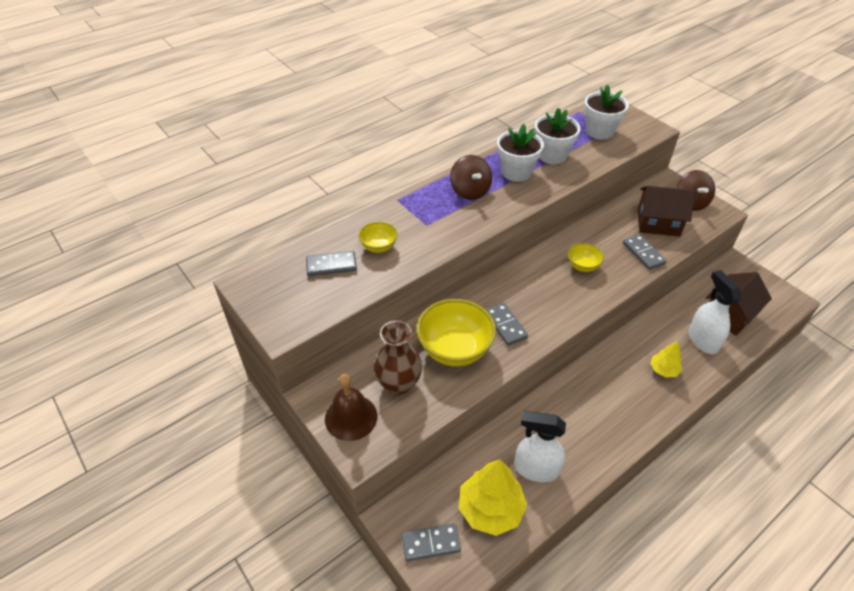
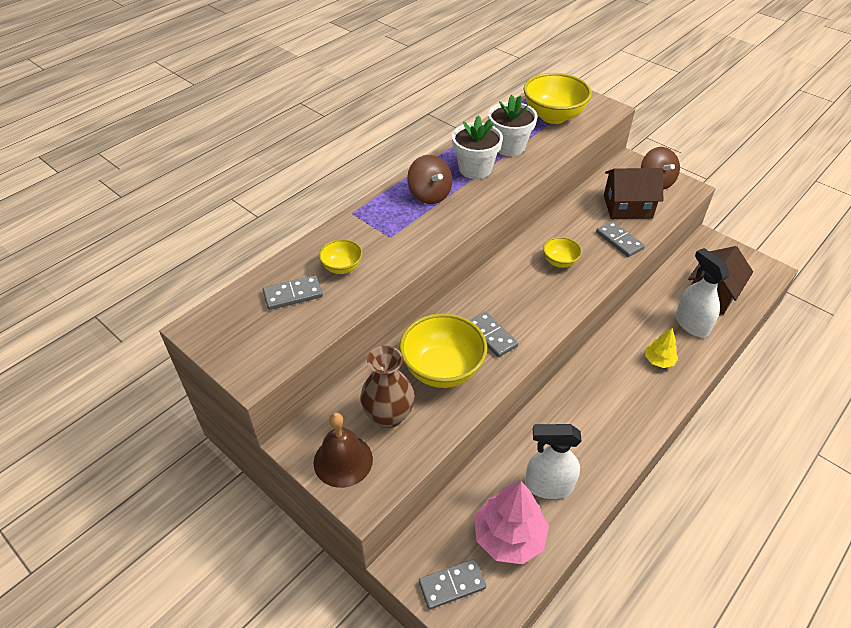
camera: 10 degrees left, 0 degrees up
(490, 509) = (509, 536): yellow tree -> pink tree
(599, 131) = (553, 116): white flower pot -> yellow bowl

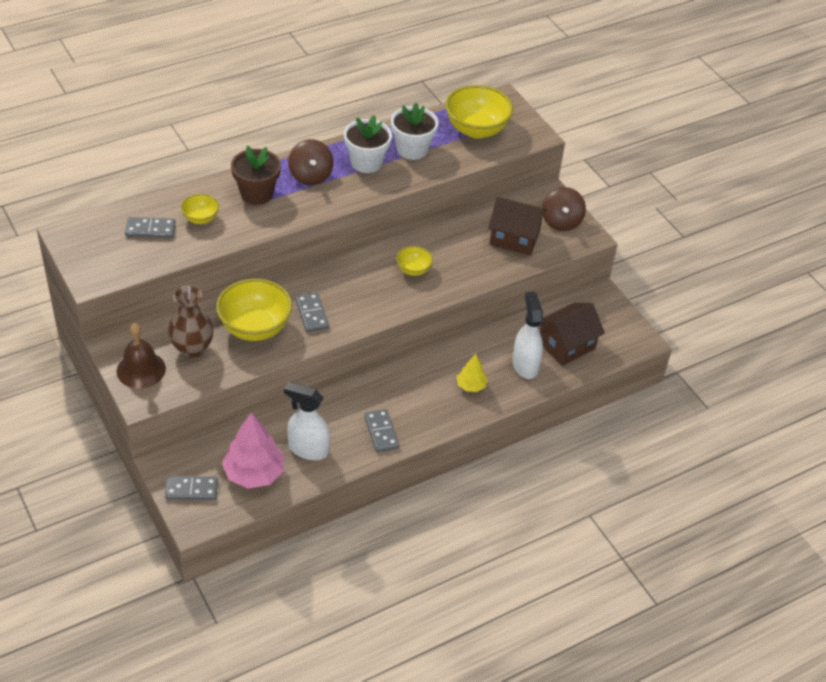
camera: 15 degrees right, 0 degrees up
(386, 226) = (257, 193): none -> brown flower pot
(619, 240) = (482, 267): grey domino -> grey domino (381, 432)

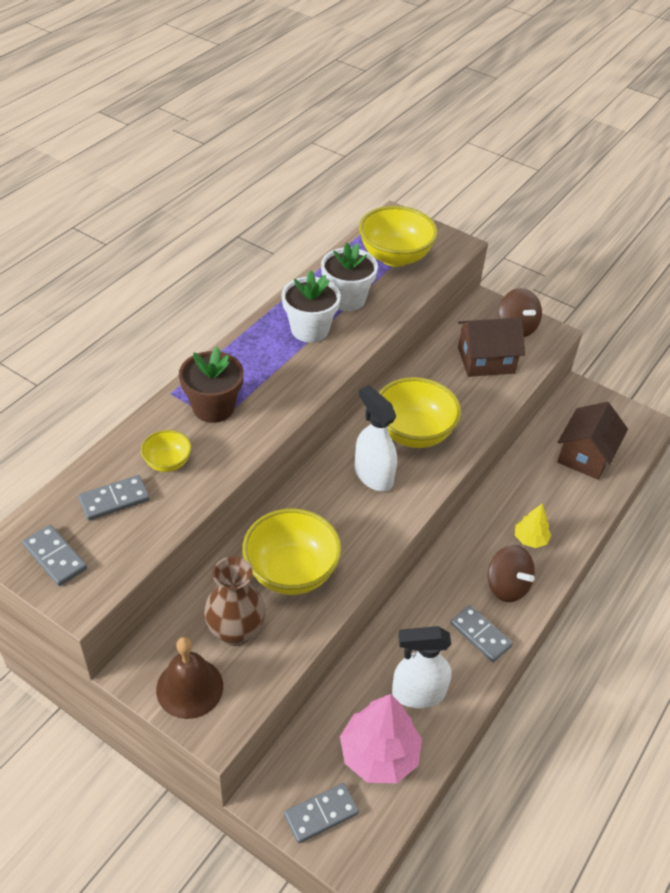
camera: 25 degrees left, 0 degrees up
(310, 176) = (260, 365): brown spinning top -> brown spinning top (507, 586)
(312, 314) = (343, 528): grey domino -> grey domino (55, 557)
(413, 270) = (414, 433): yellow bowl -> yellow bowl, size x1.94
(525, 365) = (564, 493): white spray bottle -> white spray bottle (373, 475)

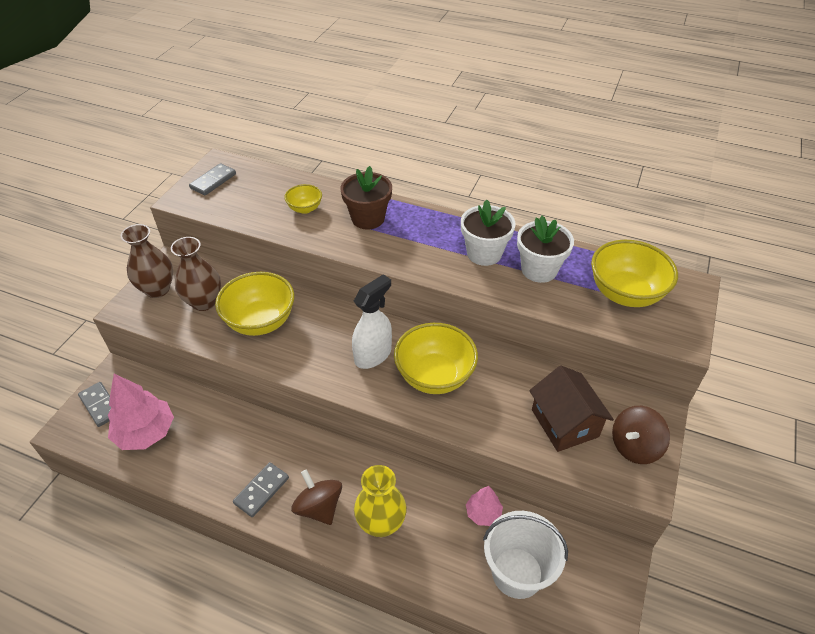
camera: 80 degrees right, 0 degrees up
(114, 500) = (265, 193): grey domino -> none
(189, 687) = (157, 289): brown bell -> brown vase
(418, 693) = (200, 450): white spray bottle -> none
(507, 586) = (319, 507): brown spinning top -> brown spinning top turned 105 degrees clockwise
(529, 463) = (483, 513): none -> pink tree
(530, 539) = (381, 523): yellow tree -> yellow vase
(585, 455) = (517, 572): brown house -> white bucket

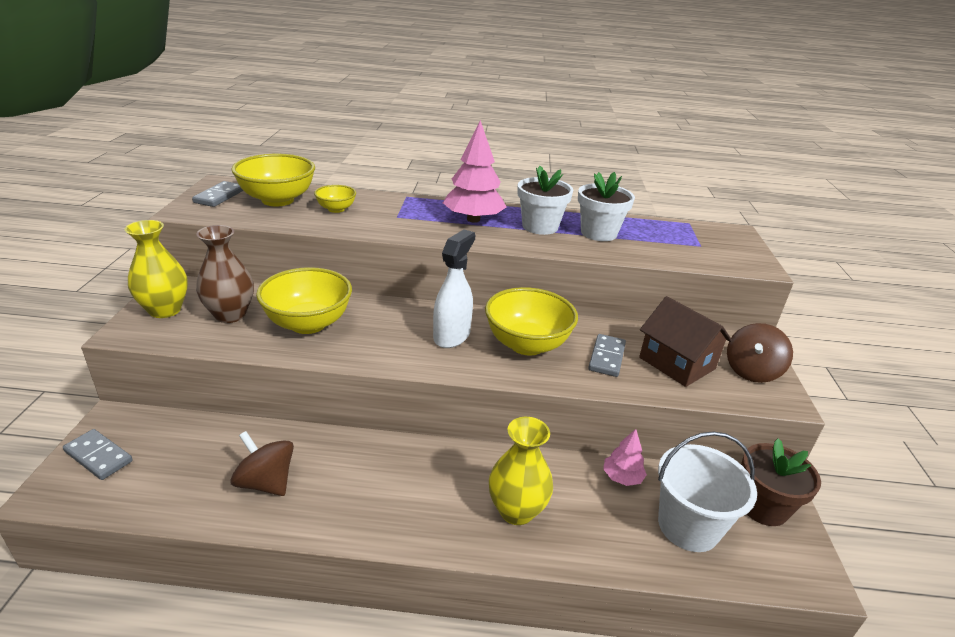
camera: 20 degrees left, 15 degrees down
(146, 432) = (174, 474): pink tree -> pink tree (473, 219)
(157, 289) = (165, 310): brown vase -> yellow vase
(261, 490) = (355, 507): grey domino -> grey domino (607, 357)
(319, 507) = (435, 510): brown spinning top -> brown spinning top (266, 482)
(368, 218) = (408, 212): brown flower pot -> brown flower pot (763, 507)
(625, 293) = (685, 242): yellow bowl -> yellow bowl (277, 200)

